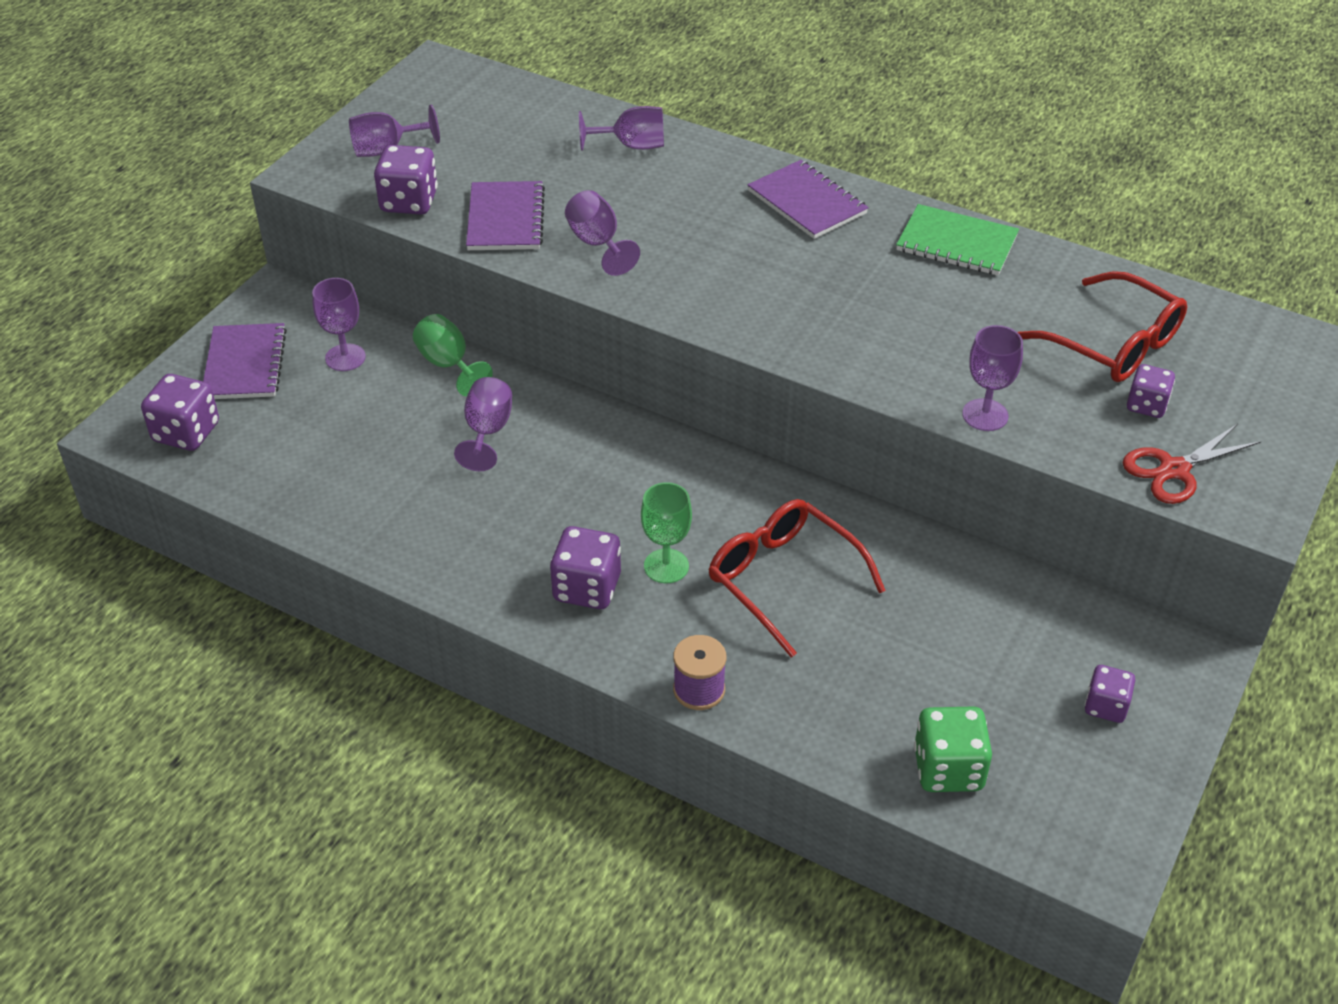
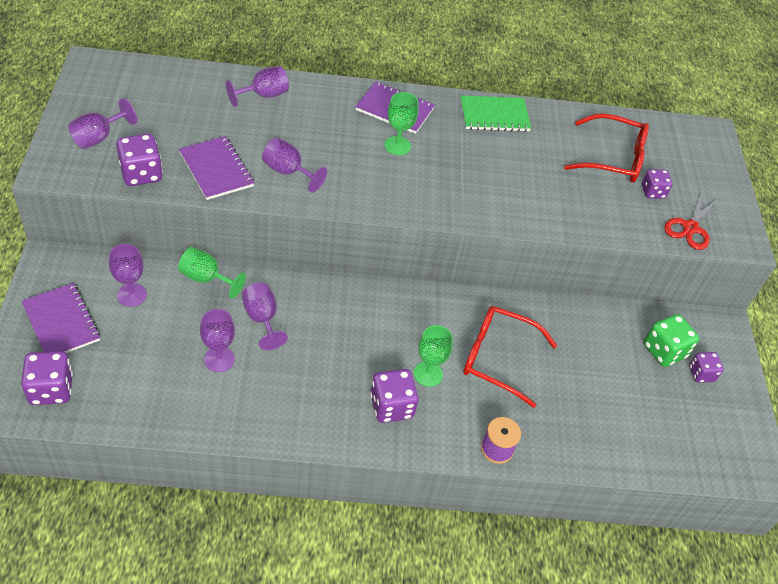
camera: 35 degrees left, 5 degrees up
(776, 248) = (397, 146): none -> green goblet
(948, 769) = (652, 444): green dice -> green dice (664, 351)
(985, 415) = (579, 224): purple goblet -> purple goblet (219, 359)

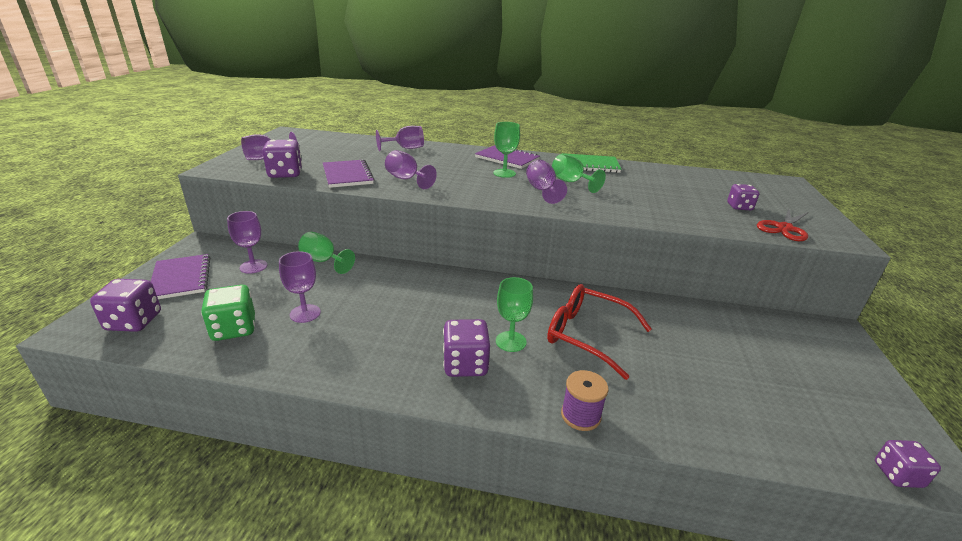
camera: 15 degrees right, 20 degrees down
(262, 319) = (360, 289): purple goblet -> purple goblet (542, 190)
(475, 159) = (571, 182): none -> green goblet
(613, 158) = (697, 188): red glasses -> none
(664, 351) = (773, 344): green dice -> green dice (234, 329)
(701, 374) = (823, 367): purple dice -> purple dice (897, 475)

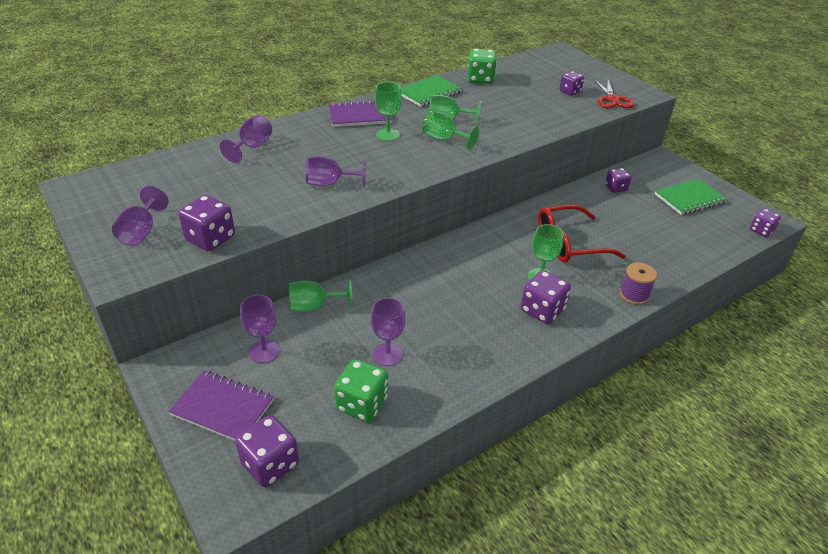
camera: 45 degrees left, 10 degrees up
(347, 175) = (271, 207): purple notebook -> none
(542, 190) = (444, 139): purple goblet -> green goblet
(656, 172) = (480, 79): none -> green dice
(722, 323) = (615, 188): none -> purple dice
(817, 380) = (689, 198): none -> green notebook

